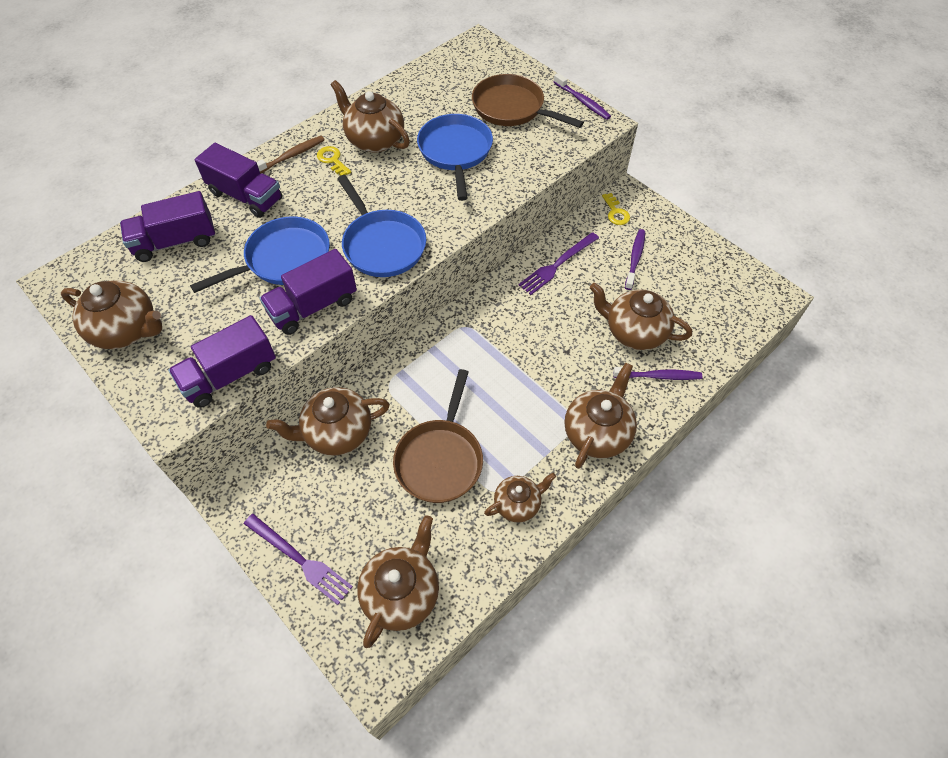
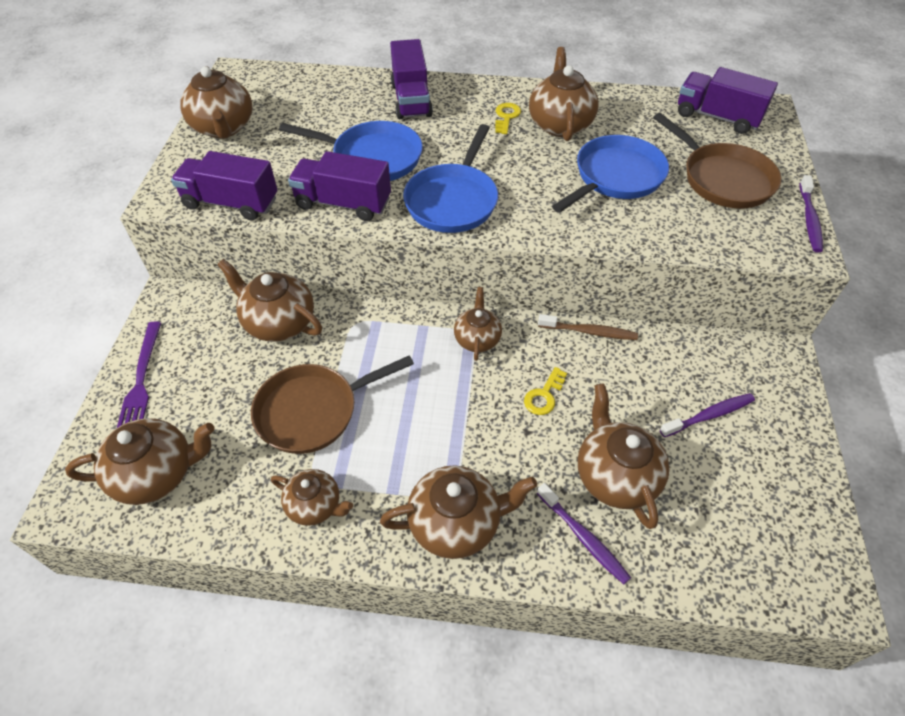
camera: 50 degrees right, 5 degrees down
(175, 241) = (327, 97): purple truck -> purple truck (717, 117)
(291, 156) = (480, 94): brown toothbrush -> brown toothbrush (589, 331)
(472, 326) = (477, 339): none -> brown teapot
(512, 108) = (722, 179): brown pan -> brown pan turned 150 degrees clockwise
(557, 265) = (621, 355): purple fork -> none
(615, 212) = (746, 360): yellow key -> yellow key (544, 395)

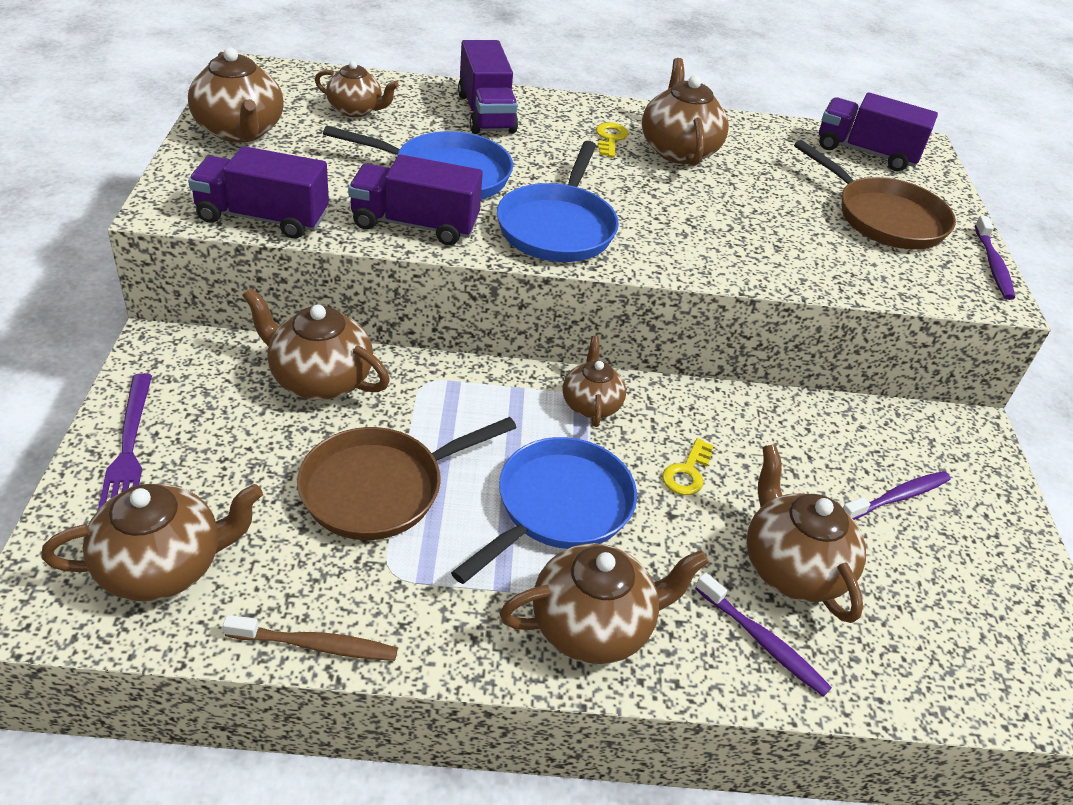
camera: 10 degrees left, 10 degrees down
(315, 505) = (396, 606): brown teapot -> brown teapot (356, 110)
(589, 331) = (734, 399): brown toothbrush -> brown toothbrush (316, 645)
(615, 177) = (755, 210): blue pan -> blue pan (558, 508)

